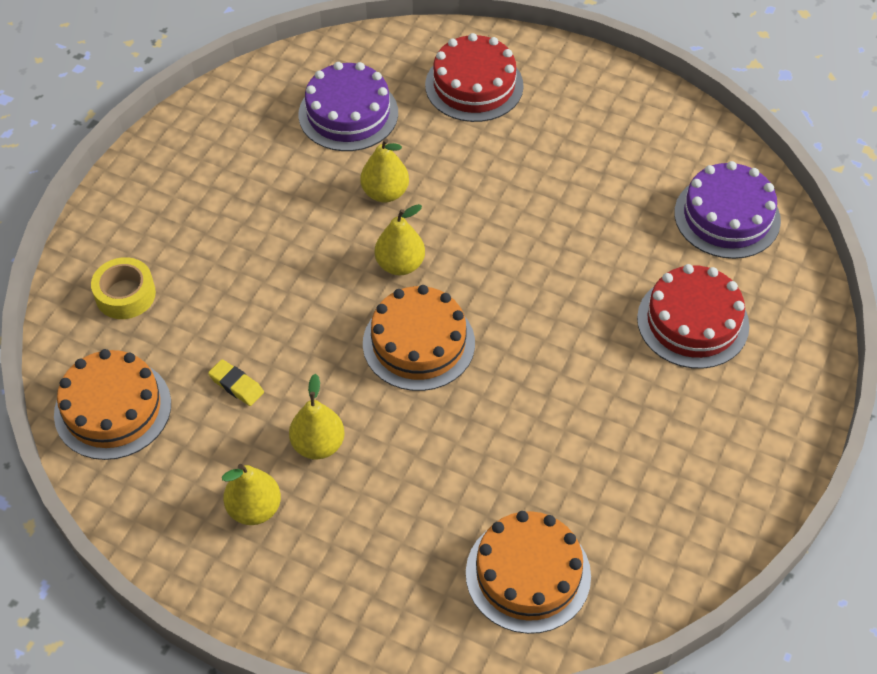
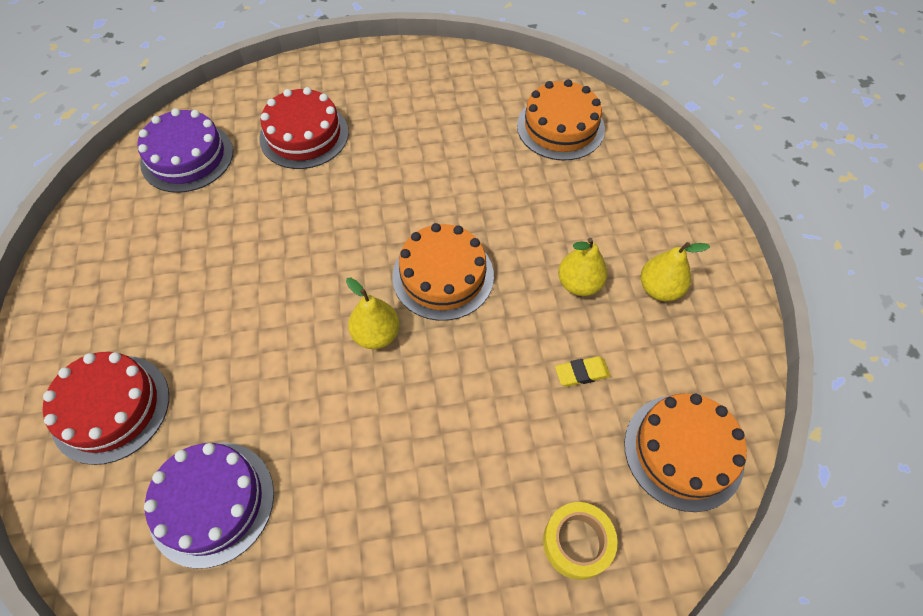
camera: 125 degrees left, 5 degrees up
(236, 385) = (582, 373): yellow eraser -> yellow eraser turned 75 degrees clockwise
(385, 193) = (302, 397): yellow pear -> none

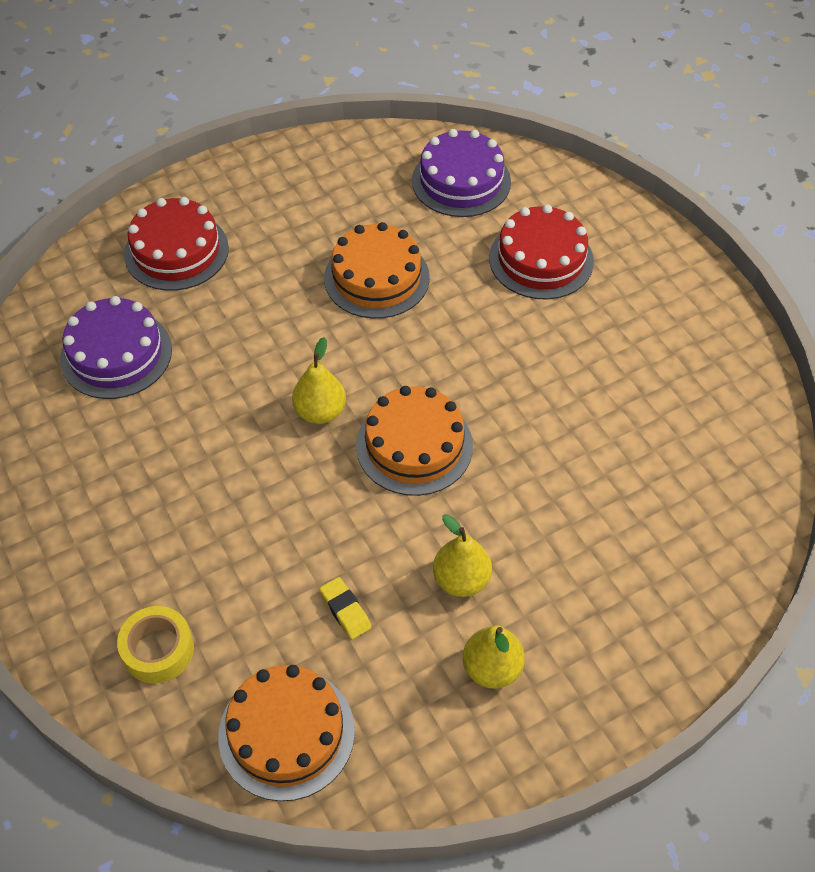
camera: 70 degrees right, 5 degrees down
(560, 127) = (696, 500): orange cake -> orange cake (376, 278)

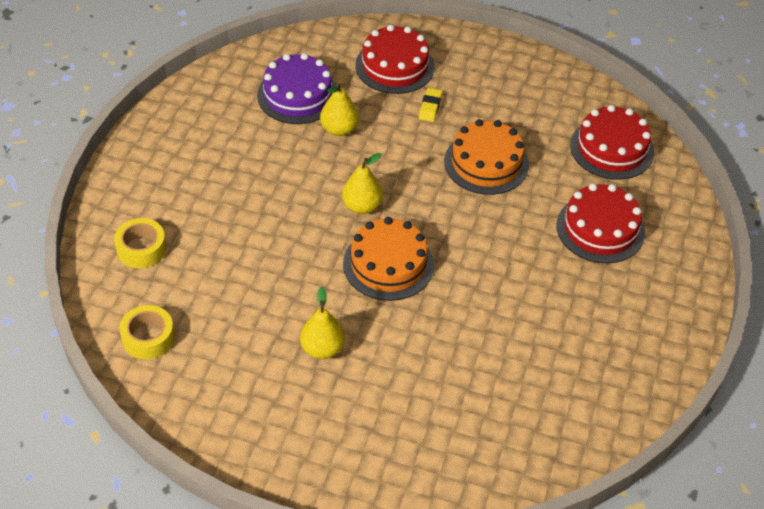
camera: 45 degrees right, 5 degrees down
(286, 733) = (148, 338): orange cake -> yellow tape
(345, 610) = (247, 310): yellow eraser -> yellow eraser (430, 107)
(461, 181) = (611, 148): purple cake -> red cake
(492, 668) = (280, 402): yellow pear -> yellow pear (339, 129)

